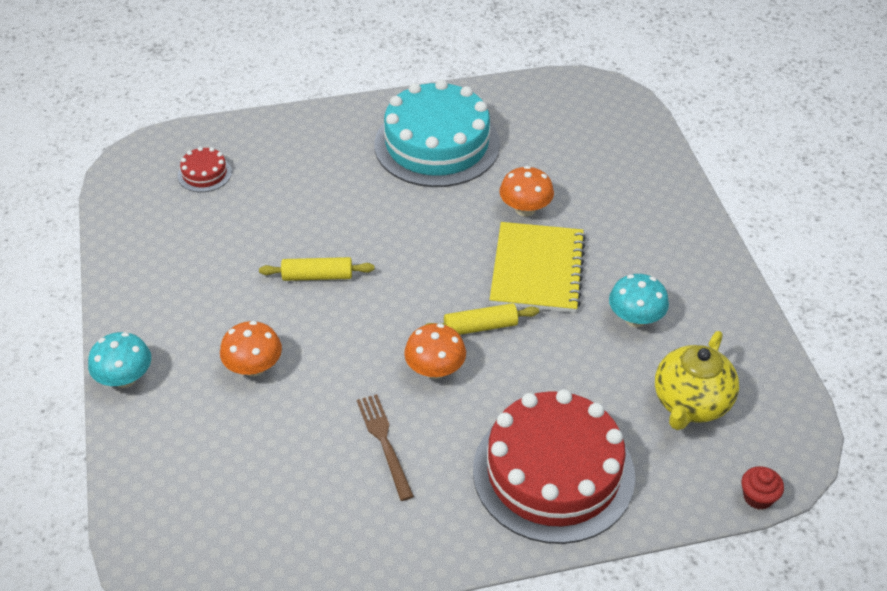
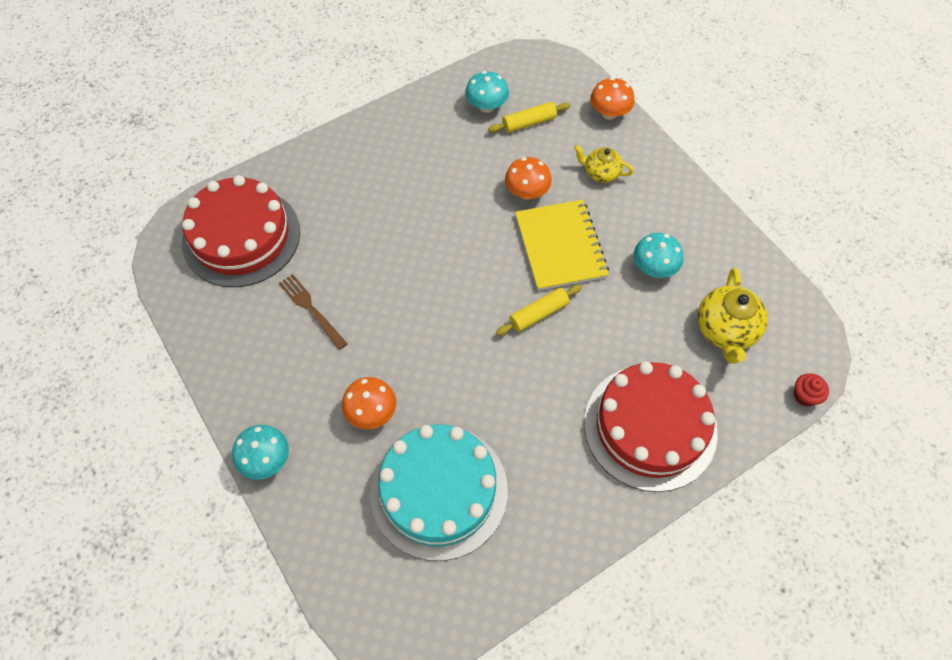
camera: 20 degrees left, 15 degrees up
(204, 174) = (241, 236): red cake -> red cake, size x2.40
(317, 276) = (385, 308): yellow rolling pin -> yellow rolling pin (529, 123)
(384, 443) = (509, 446): brown fork -> brown fork (311, 309)
(435, 369) = (520, 365): orange mushroom -> orange mushroom (609, 113)
(437, 144) = (428, 150): turquoise cake -> turquoise cake (439, 490)
(521, 119) = (486, 106): none -> turquoise mushroom
(618, 212) = (600, 173): none -> yellow teapot

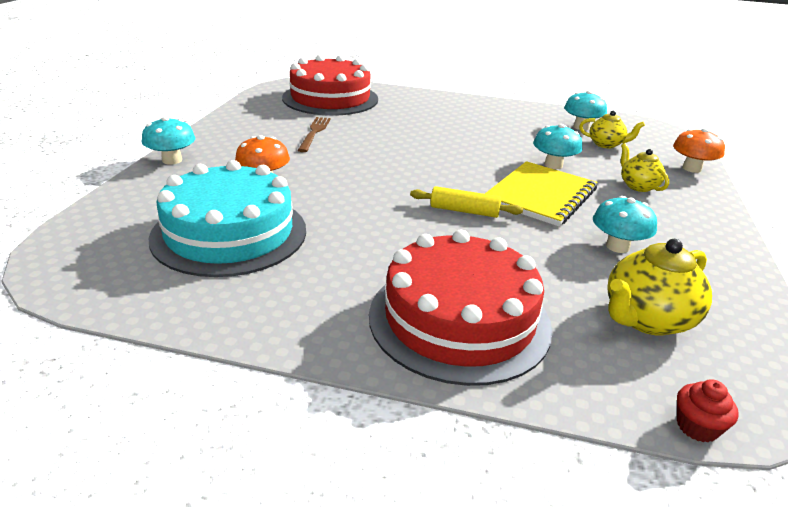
camera: 45 degrees right, 30 degrees down
(527, 192) = (553, 165): orange mushroom -> turquoise mushroom
(529, 123) = (606, 144): yellow rolling pin -> yellow teapot

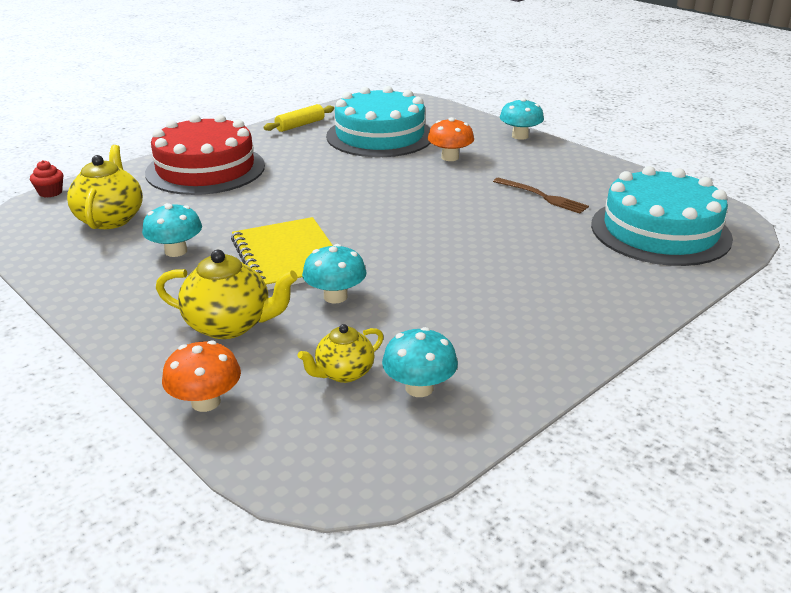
camera: 125 degrees right, 0 degrees up
(330, 98) = (660, 231): red cake -> turquoise cake
(464, 211) = (310, 212): yellow rolling pin -> yellow rolling pin (300, 125)
(638, 186) = (230, 325): yellow teapot -> yellow teapot, size x1.61

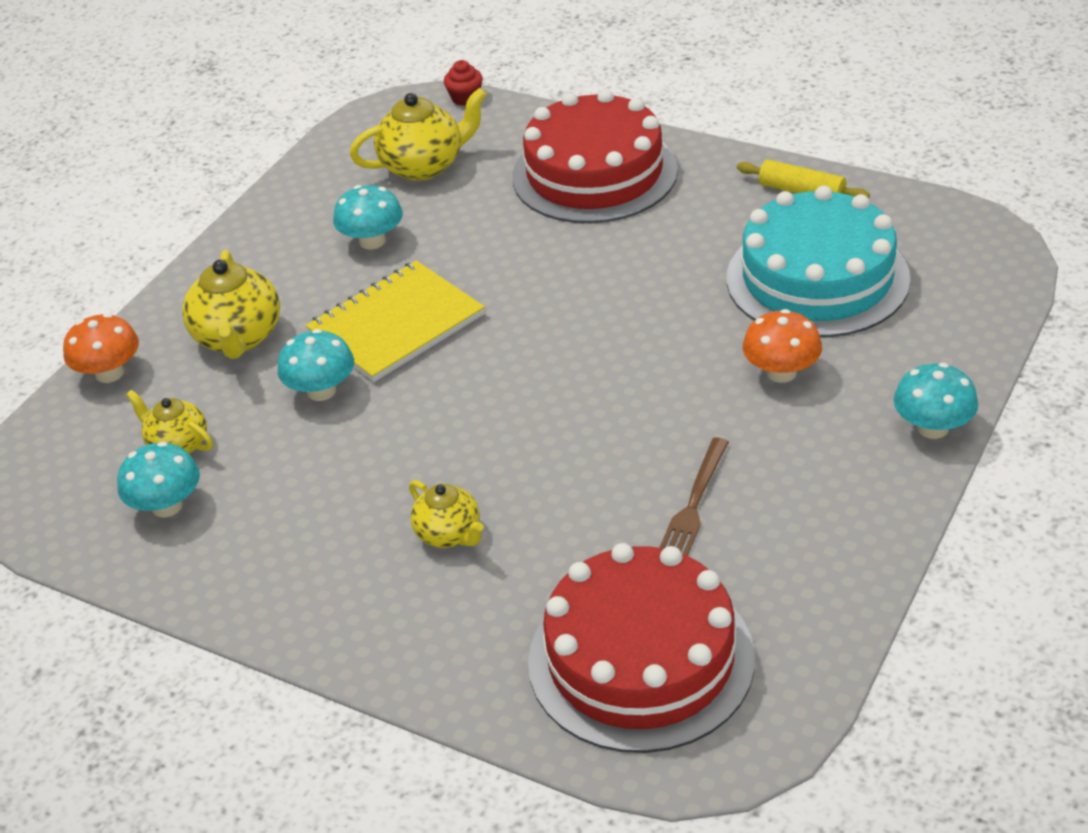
camera: 75 degrees right, 10 degrees up
(526, 270) = (449, 534): none -> yellow teapot
(660, 231) = (641, 659): turquoise cake -> red cake

